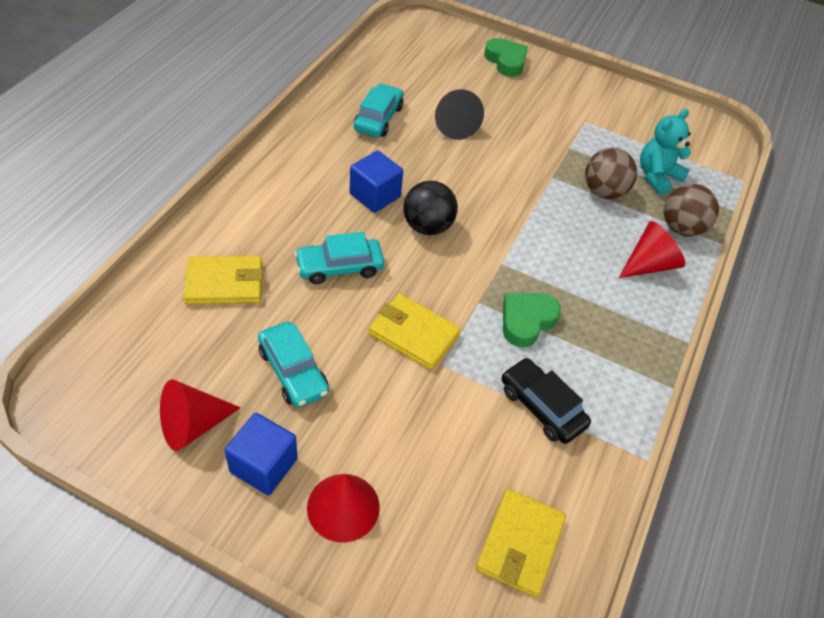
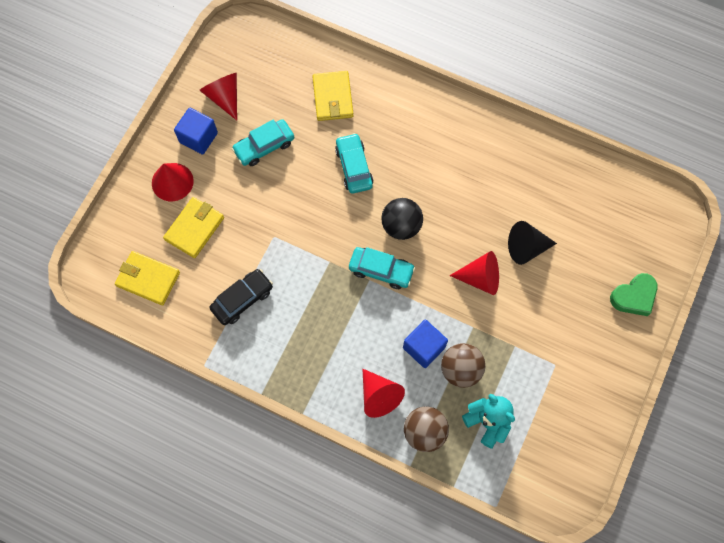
camera: 95 degrees right, 20 degrees up
(375, 195) = (430, 187): blue cube -> blue cube (424, 347)
(378, 118) = (524, 185): turquoise car -> turquoise car (381, 270)
(413, 334) = (298, 217): yellow wallet -> yellow wallet (194, 228)
(493, 165) = (480, 278): none -> red cone
(526, 321) = (314, 294): green heart -> none

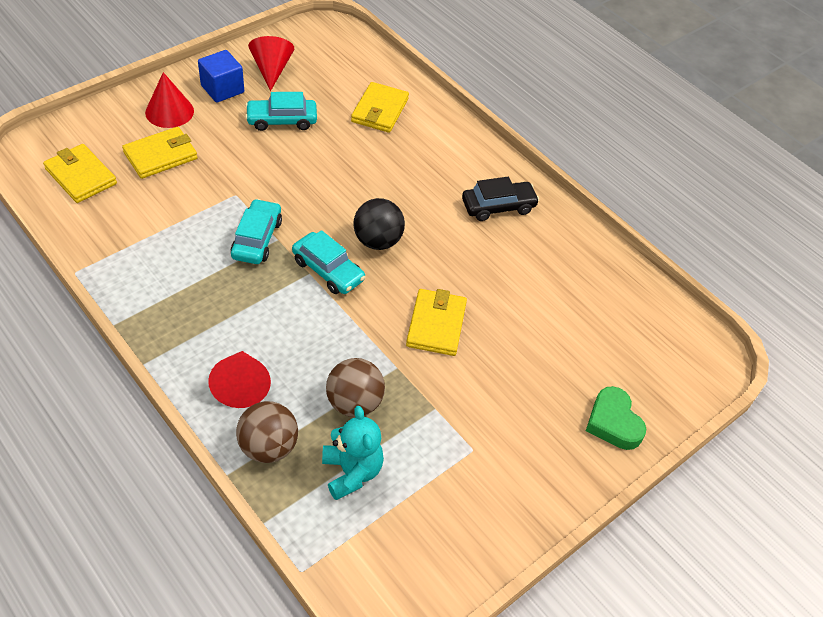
camera: 20 degrees right, 20 degrees down
(242, 299) = (161, 233): black car -> black car (498, 206)
(354, 167) = (362, 172): turquoise car -> turquoise car (257, 239)
(424, 347) = (326, 362): blue cube -> none
(480, 278) = (436, 324): red cone -> yellow wallet
(526, 247) = (508, 319): black cone -> none
(634, 297) = (613, 422): green heart -> green heart turned 75 degrees clockwise

